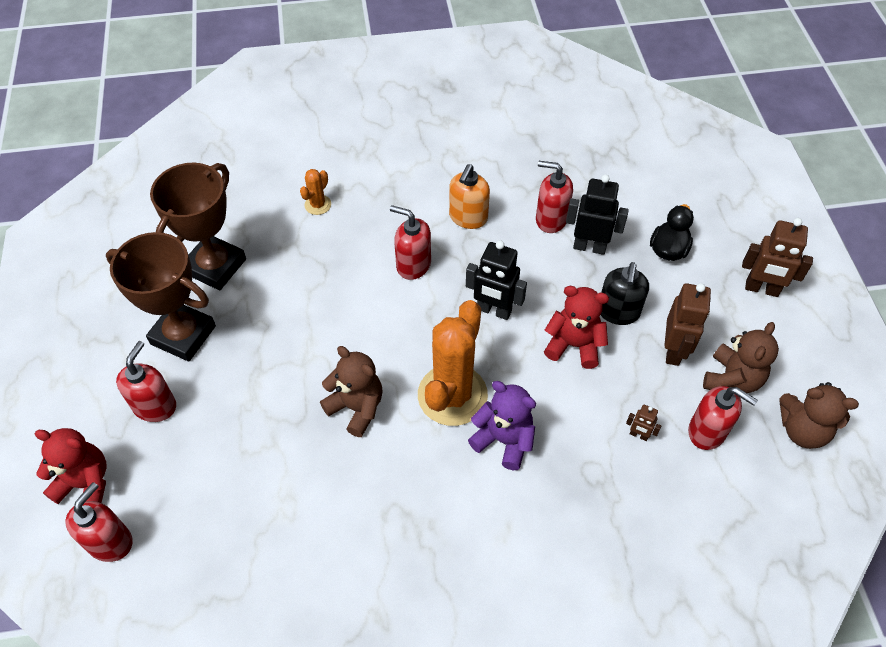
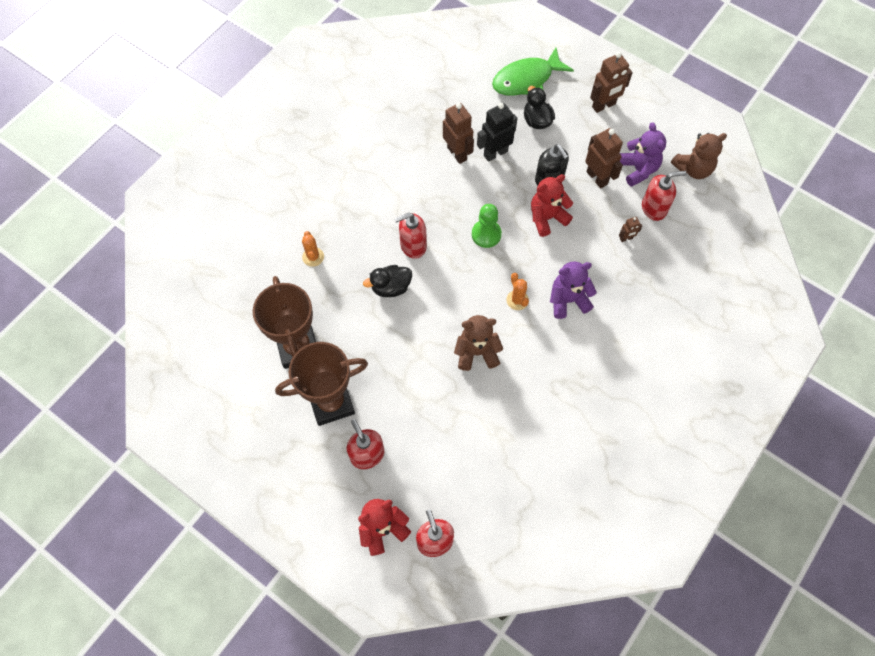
camera: 45 degrees left, 10 degrees up
(350, 283) = (391, 287): none -> black duck
(452, 395) = (517, 300): orange cactus -> orange cactus, size x0.44
(468, 217) = (410, 191): orange soap dispenser -> none
(494, 311) = (486, 234): black robot -> green pawn
(551, 219) = (457, 153): red soap dispenser -> brown robot
(700, 206) = (526, 79): none -> green fish
(732, 379) = (638, 169): brown teddy bear -> purple teddy bear

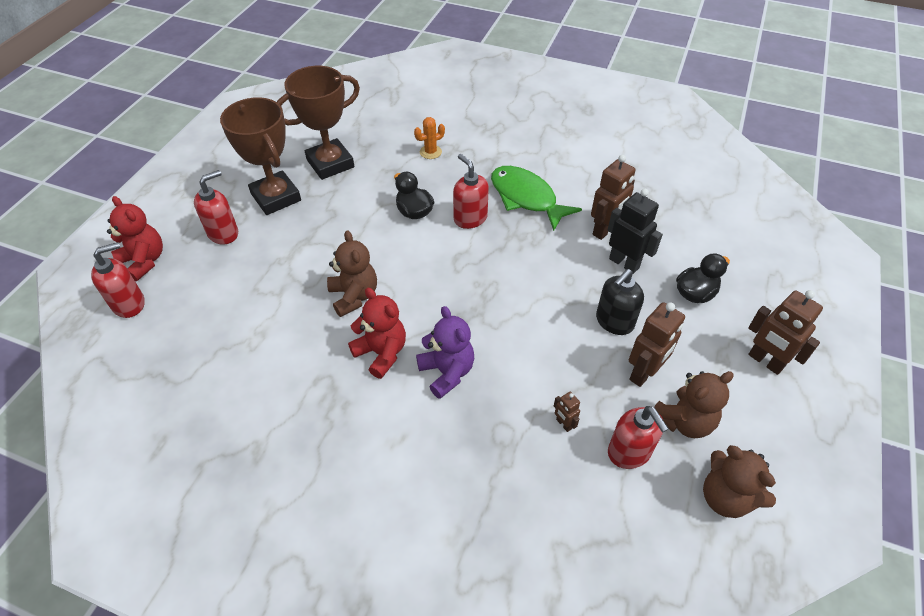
camera: 75 degrees right, 15 degrees down
(486, 234) = (509, 276): green pawn -> none
(517, 300) = (431, 321): orange cactus -> none
(526, 79) = (750, 272): green fish -> green fish (526, 198)
(547, 218) = (557, 329): red teddy bear -> red teddy bear (381, 353)
(638, 169) = (683, 421): purple teddy bear -> brown teddy bear

